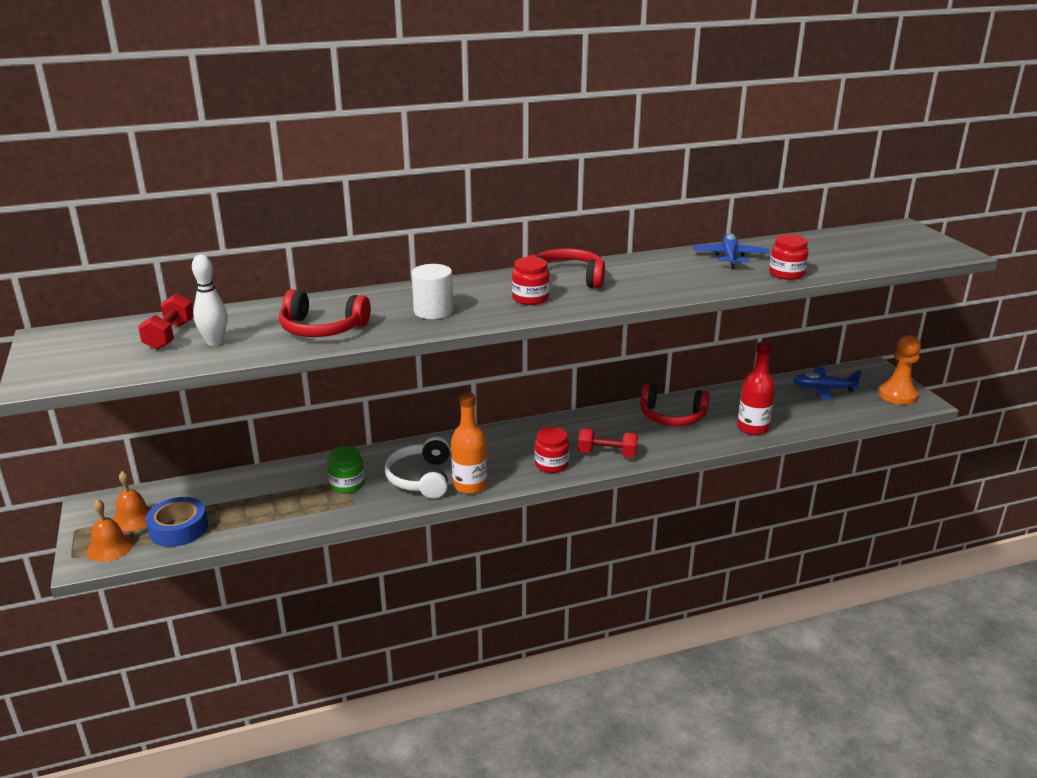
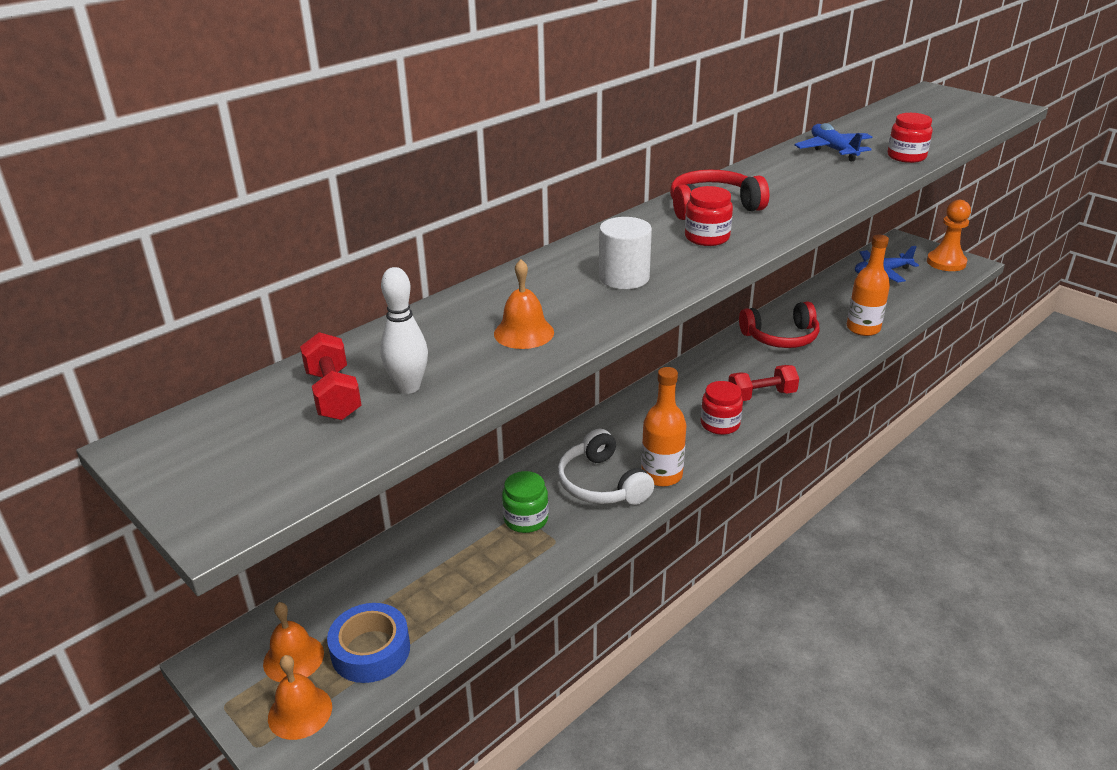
camera: 25 degrees left, 5 degrees up
(322, 329) = (524, 333): red headphones -> orange bell
(752, 428) = (863, 328): red bottle -> orange bottle

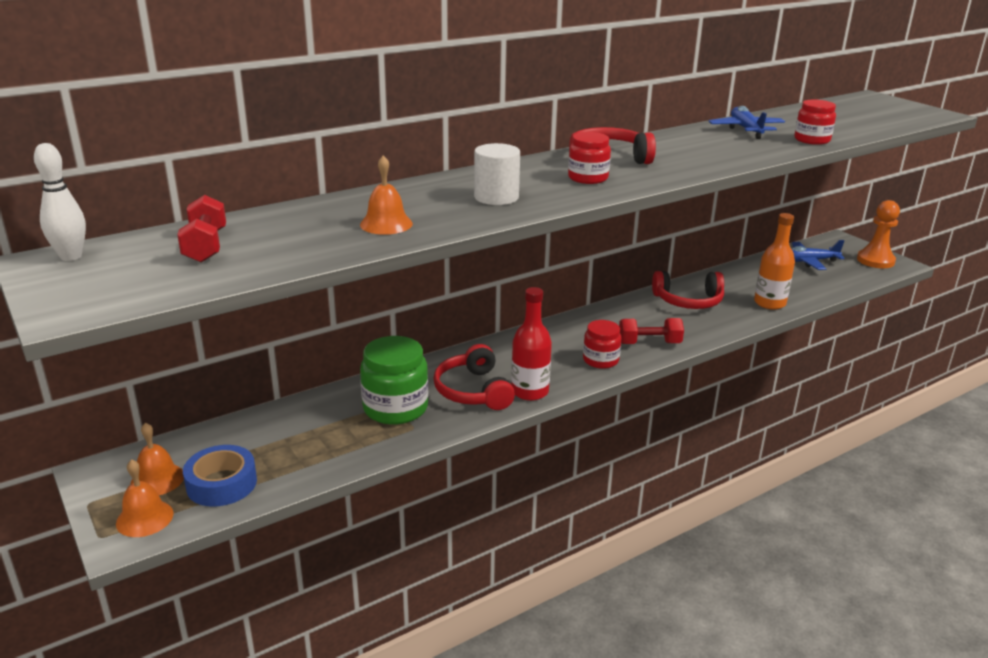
camera: 10 degrees right, 5 degrees down
(408, 387) = (268, 248): white bowling pin -> white bowling pin (71, 256)
(526, 519) = (395, 408): green jar -> green jar, size x1.63
(601, 484) = (473, 391): white headphones -> red headphones
(661, 475) = (529, 391): orange bottle -> red bottle

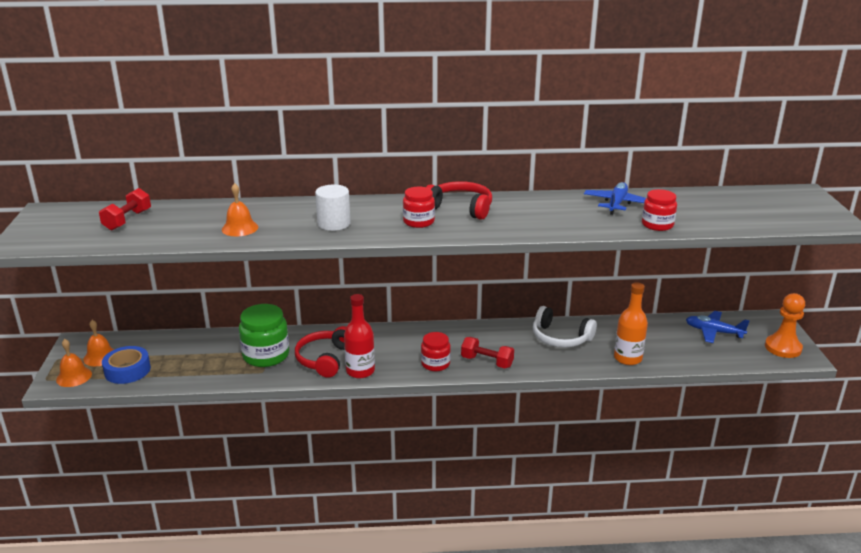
camera: 30 degrees right, 0 degrees up
(71, 256) = (59, 211): white bowling pin -> none
(688, 301) = (560, 338): red headphones -> white headphones

